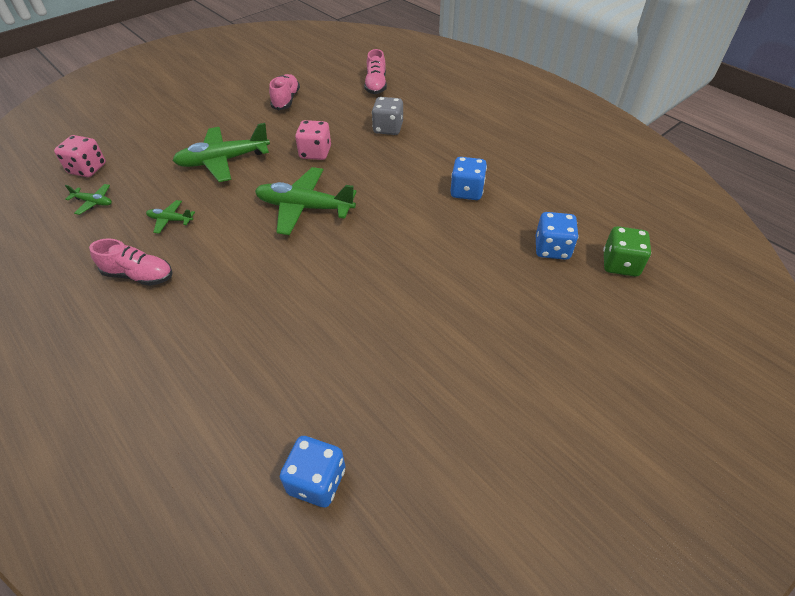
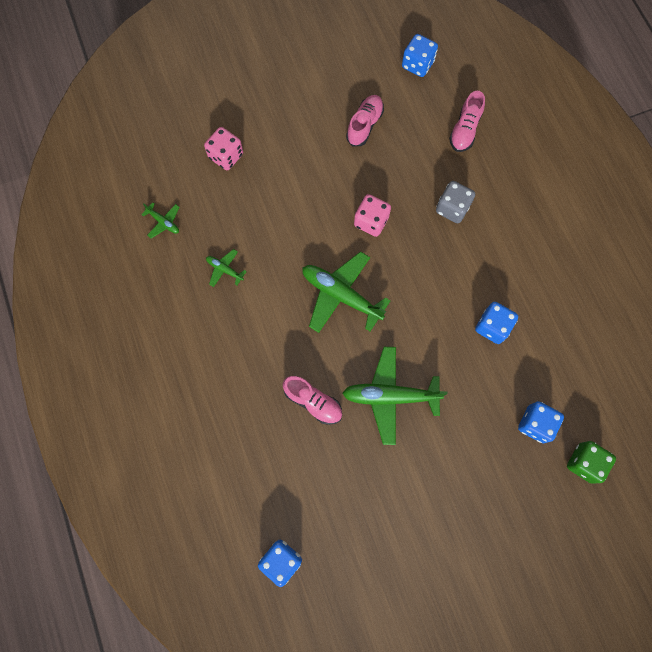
camera: 20 degrees right, 25 degrees up
(87, 169) = (162, 172): pink dice -> pink dice (226, 156)
(139, 275) = (191, 328): pink shoe -> pink shoe (313, 402)
(223, 161) = (284, 203): green plane -> green plane (390, 396)
(319, 62) = (417, 64): none -> blue dice

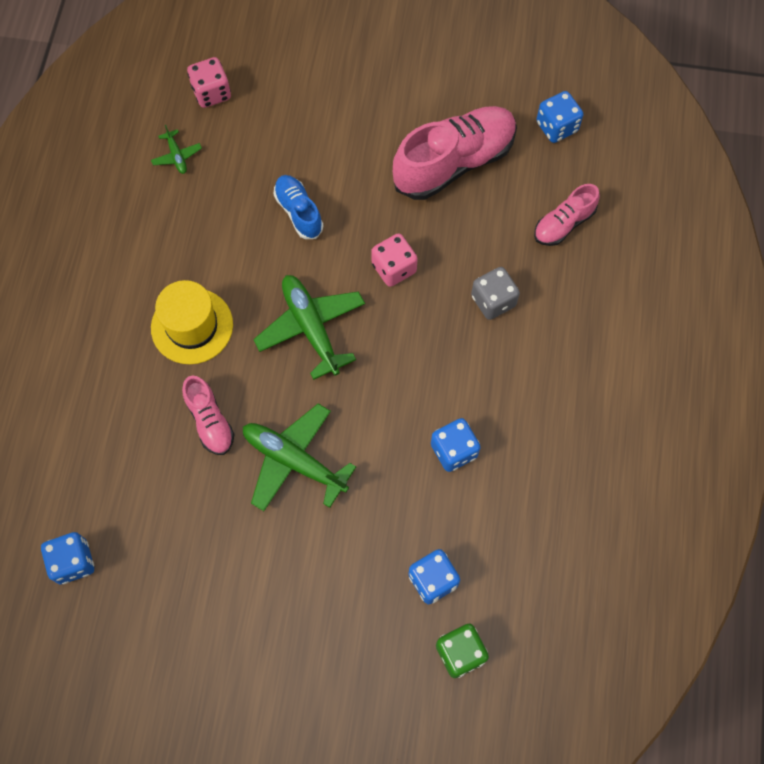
camera: 30 degrees right, 5 degrees down
(225, 269) = (207, 237): green plane -> none
(226, 156) = (284, 121): pink dice -> pink dice (211, 93)
(256, 341) = (192, 326): none -> yellow hat
(279, 217) = (298, 212): none -> blue shoe
(364, 125) = (454, 162): pink shoe -> pink shoe, size x1.88

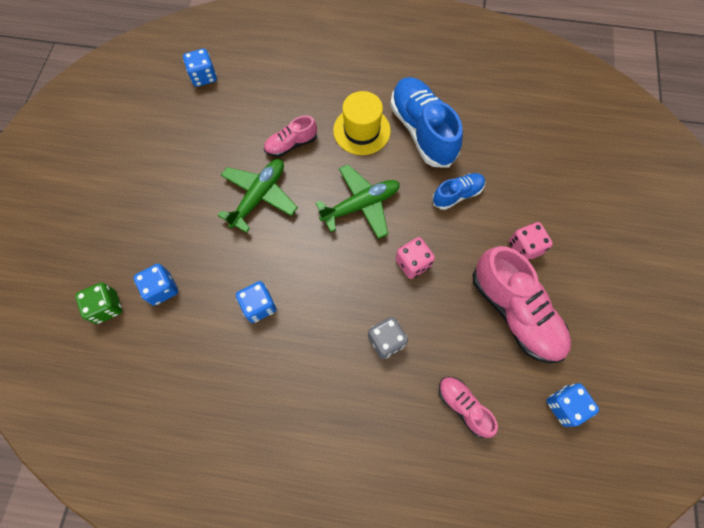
camera: 90 degrees right, 0 degrees up
(177, 156) = (496, 114): green plane -> none
(197, 248) = (422, 131): none -> blue shoe
(211, 93) = (554, 133): pink dice -> pink dice (524, 248)

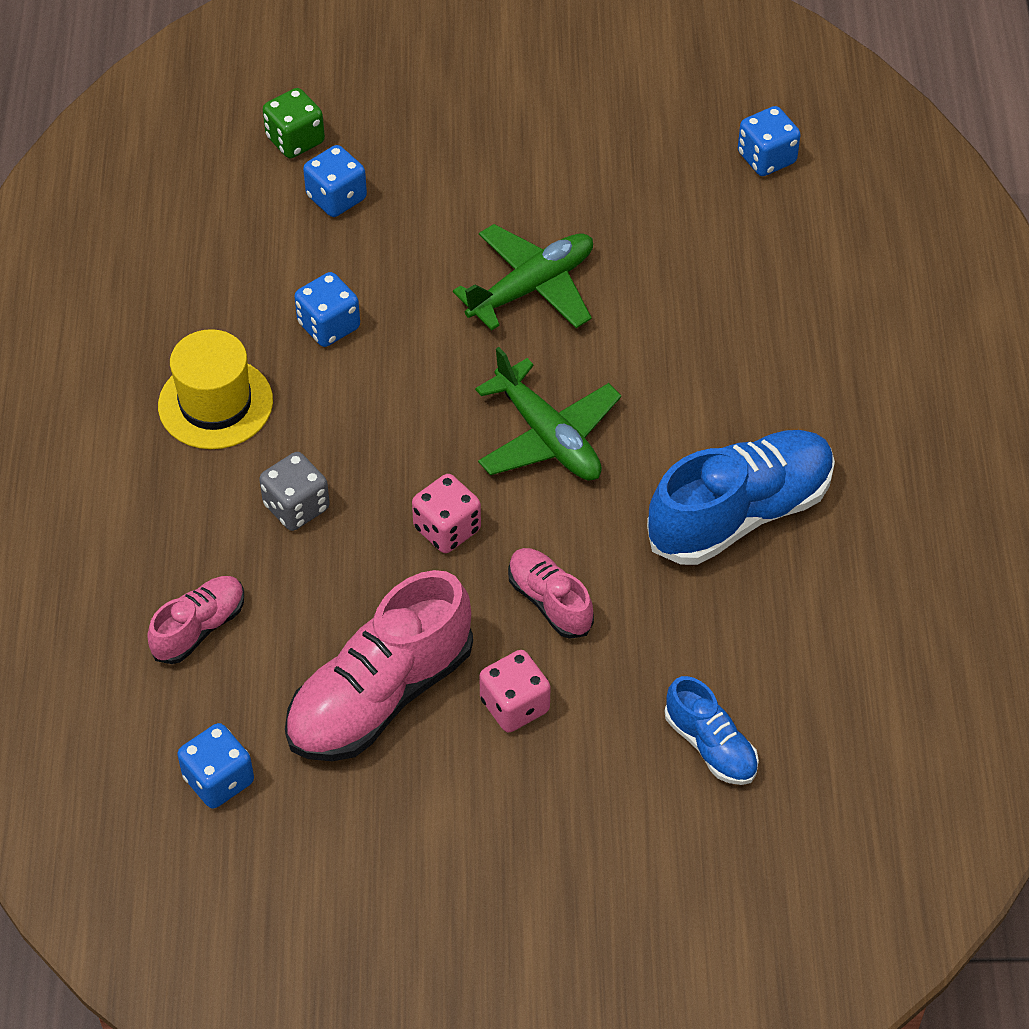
camera: 80 degrees right, 15 degrees down
(259, 196) = (531, 287): green plane -> green plane turned 60 degrees counterclockwise
(291, 144) = (652, 313): pink shoe -> pink shoe (549, 601)
(361, 130) = (713, 415): yellow hat -> yellow hat (215, 403)
(457, 195) = (606, 586): blue shoe -> blue shoe (710, 746)

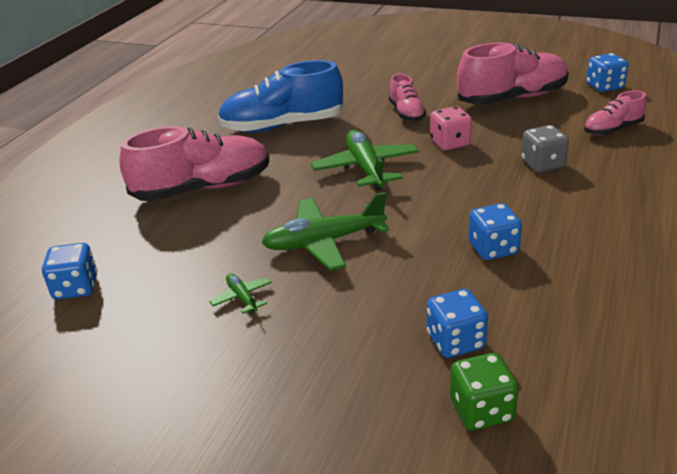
camera: 155 degrees left, 20 degrees down
(215, 403) = (594, 220): yellow hat -> none
(514, 705) = (444, 88): pink dice -> none
(576, 192) = (242, 297): none -> green plane
(710, 746) = (360, 70): blue shoe -> none
(752, 340) = (203, 188): none -> pink shoe

